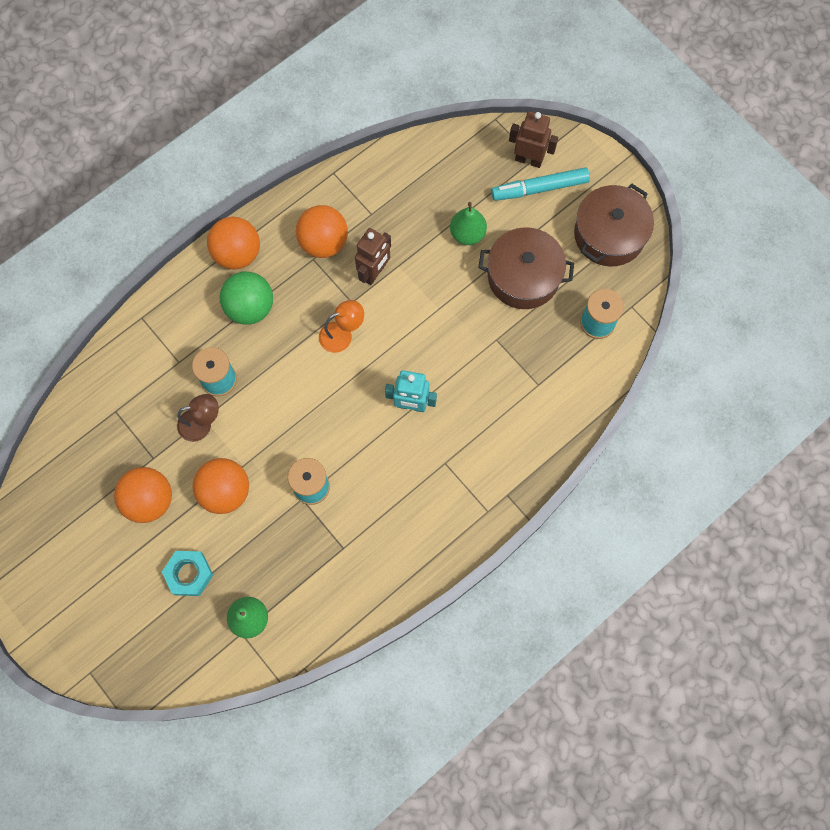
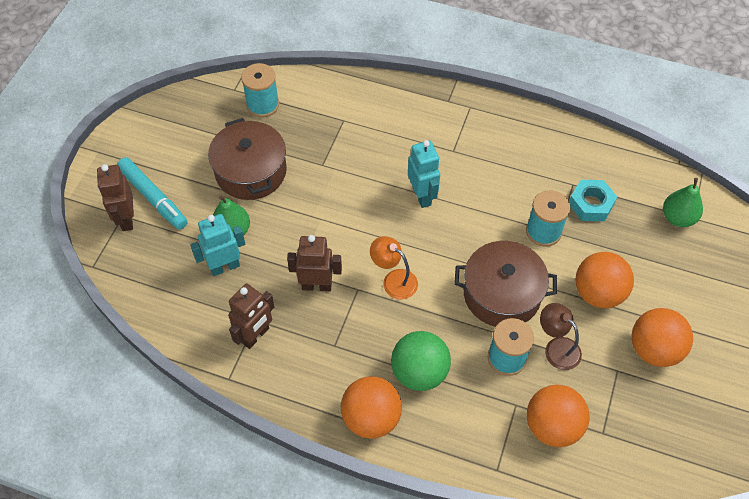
camera: 120 degrees left, 15 degrees down
(189, 574) = (684, 281): turquoise nut -> turquoise nut (591, 204)
(324, 242) = (311, 345): orange ball -> orange ball (552, 426)
(357, 207) = (255, 336): none -> brown robot
(435, 213) = (224, 266): none -> turquoise robot
(609, 234) = (174, 130): brown pot -> brown pot (502, 294)

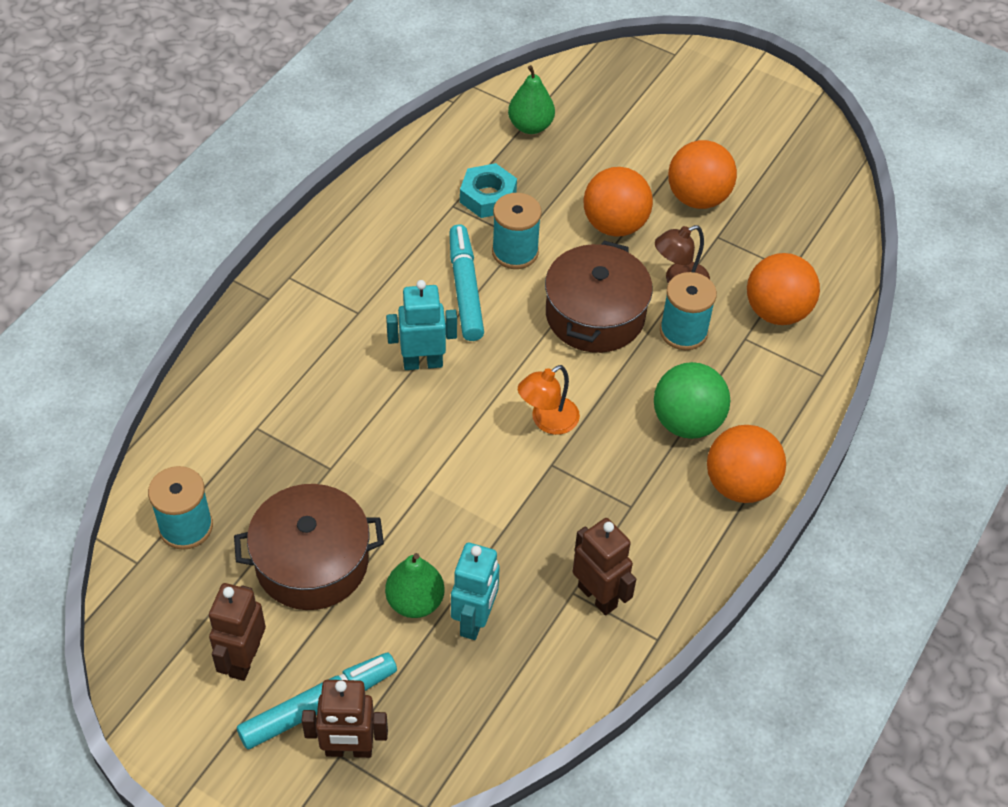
camera: 80 degrees left, 5 degrees down
(224, 266) = (475, 620): turquoise robot -> turquoise robot turned 150 degrees counterclockwise
(317, 285) = (535, 510): brown robot -> brown robot (243, 659)
(496, 207) = (465, 289): none -> turquoise marker

